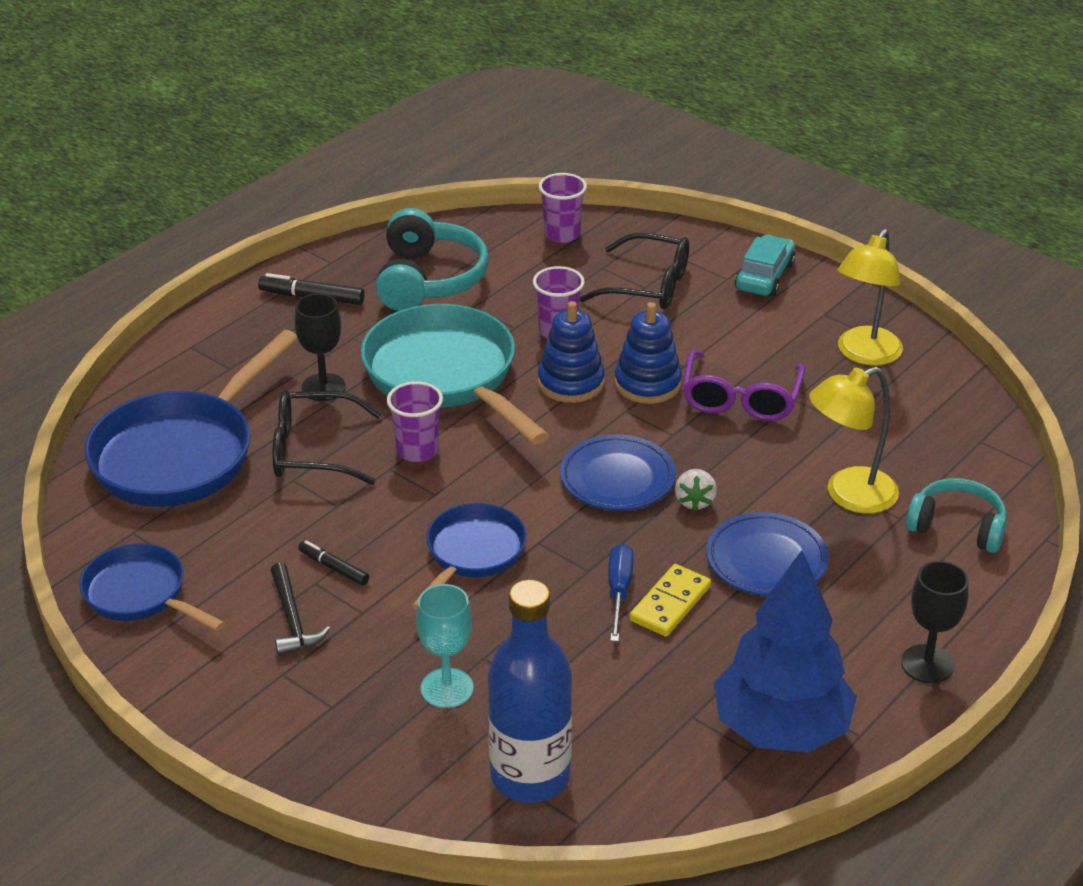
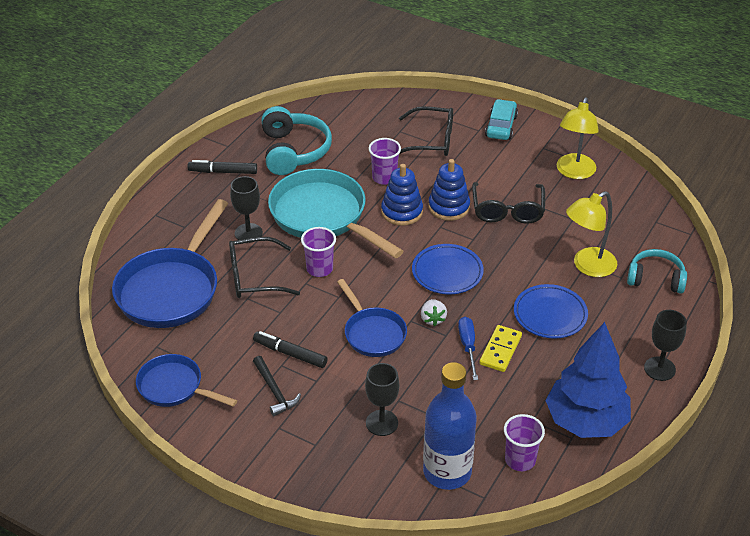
camera: 10 degrees left, 5 degrees up
(333, 568) = (290, 354): black marker -> black marker, size x1.51
(447, 688) = (382, 423): turquoise goblet -> black goblet
(472, 554) = (373, 333): blue pan -> blue pan turned 135 degrees clockwise
(562, 234) = (368, 111): purple cup -> purple cup (520, 460)
(694, 501) = (497, 281): white strawberry -> white strawberry (432, 319)
(740, 399) = (507, 211): purple glasses -> black glasses

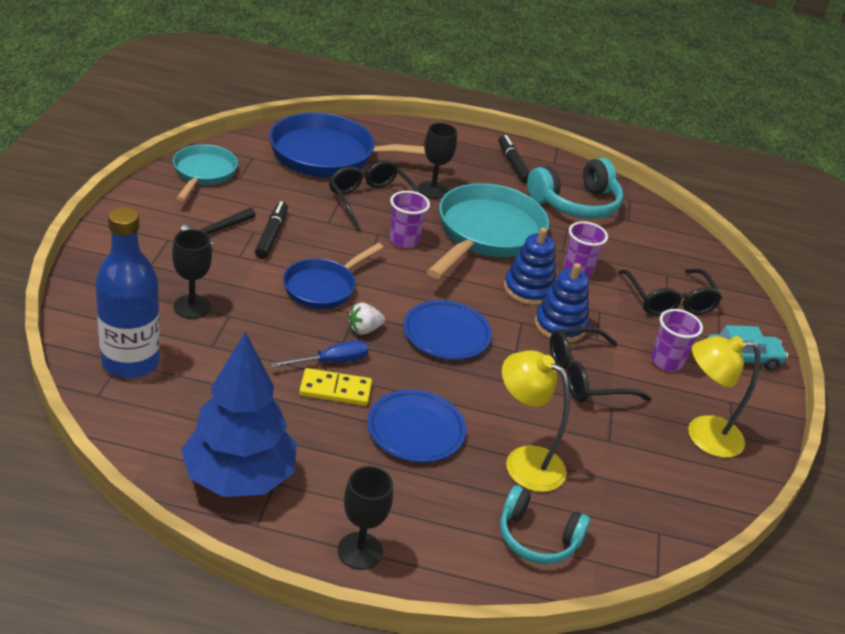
camera: 65 degrees right, 5 degrees down
(174, 387) = (203, 173): blue pan -> turquoise pan
(520, 460) = (161, 421): purple cup -> purple cup (666, 361)
(655, 279) = (537, 538): turquoise headphones -> turquoise headphones turned 120 degrees clockwise

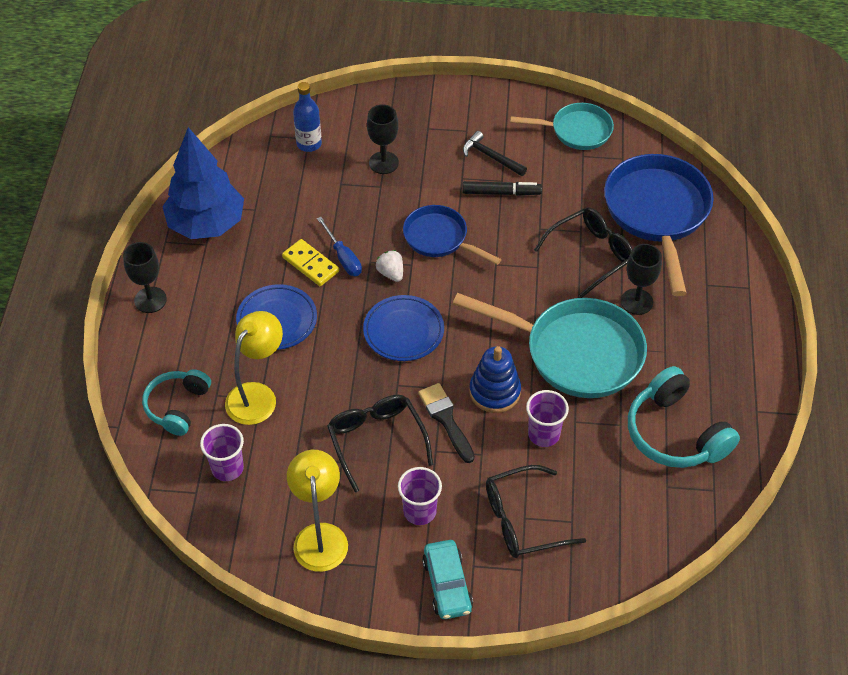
camera: 90 degrees right, 15 degrees up
(130, 362) = (309, 144): blue bottle -> blue bottle, size x0.59
(335, 390) = (310, 264): yellow domino -> yellow domino turned 45 degrees counterclockwise
(404, 240) = (534, 287): purple cup -> purple cup (227, 468)
(513, 164) = (729, 370): black marker -> none
(560, 326) = (446, 419): blue stacking toy -> black brush

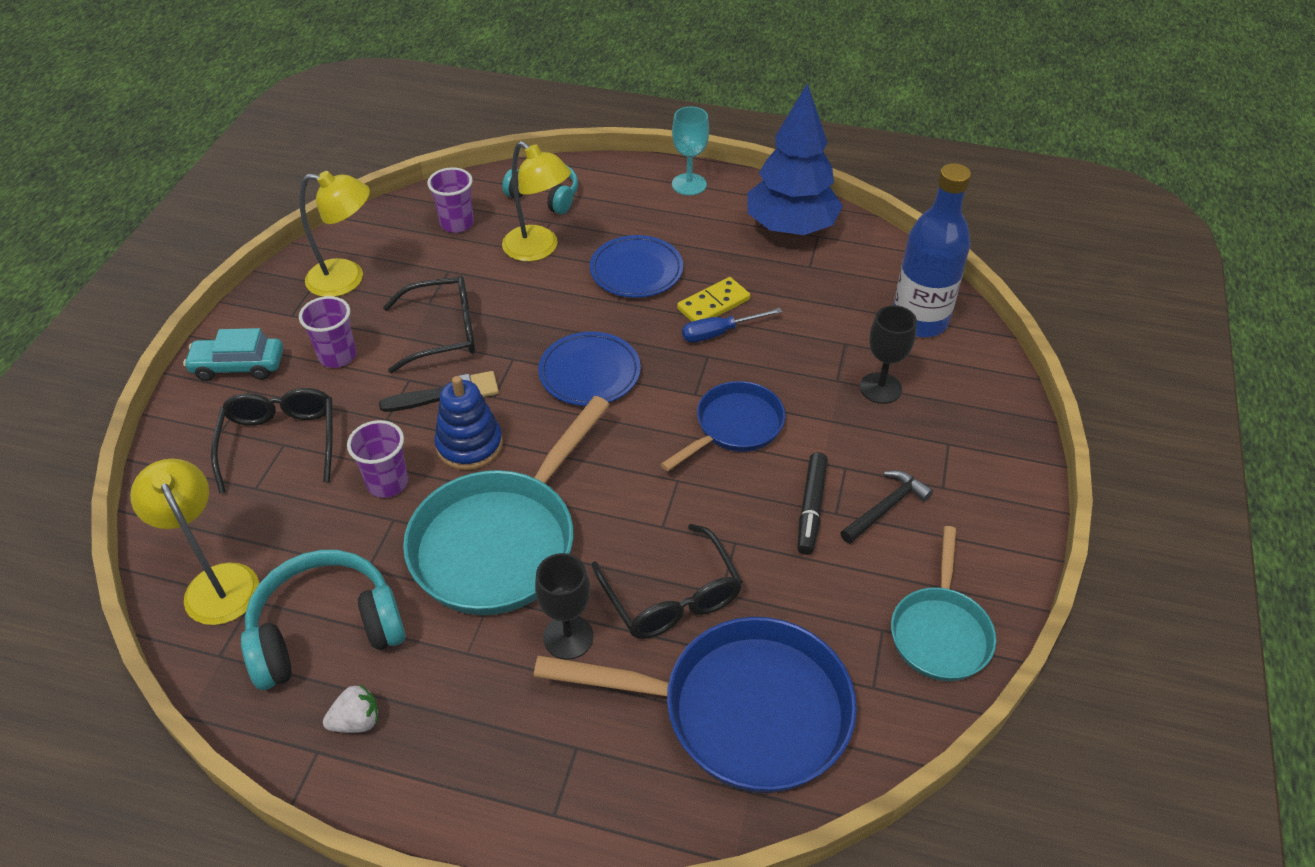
camera: 100 degrees right, 5 degrees down
(150, 300) = (689, 184): black goblet -> turquoise goblet
(309, 144) = (919, 321): blue bottle -> blue bottle, size x1.69
(391, 273) = (684, 373): white strawberry -> white strawberry (357, 721)
(660, 514) = (217, 582): none -> yellow lamp

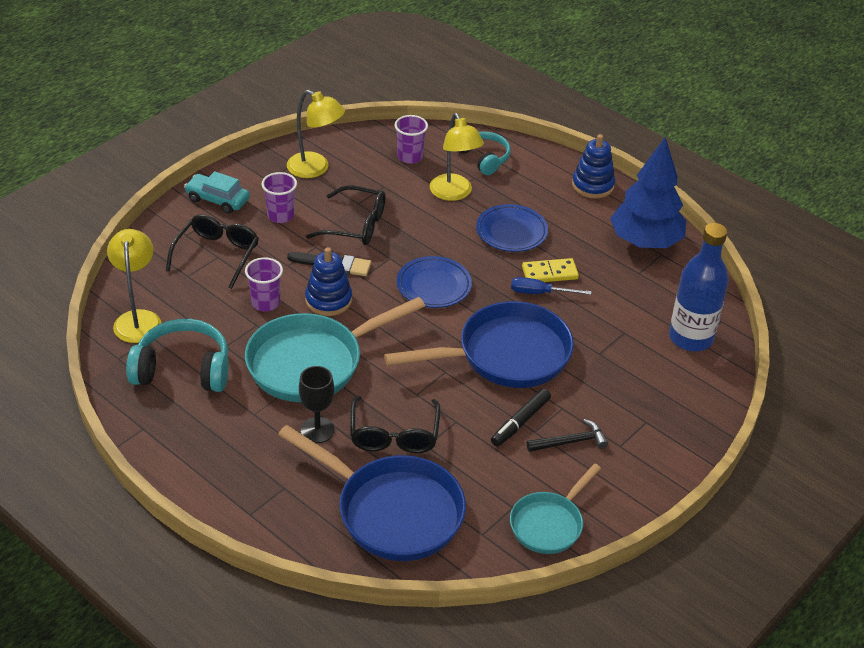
camera: 25 degrees right, 5 degrees down
(357, 721) = (172, 422): white strawberry -> none
(689, 184) = (593, 185): turquoise goblet -> blue stacking toy
(734, 427) = (506, 355): blue pan -> blue pan, size x1.72
(880, 388) = (626, 370): black goblet -> none

